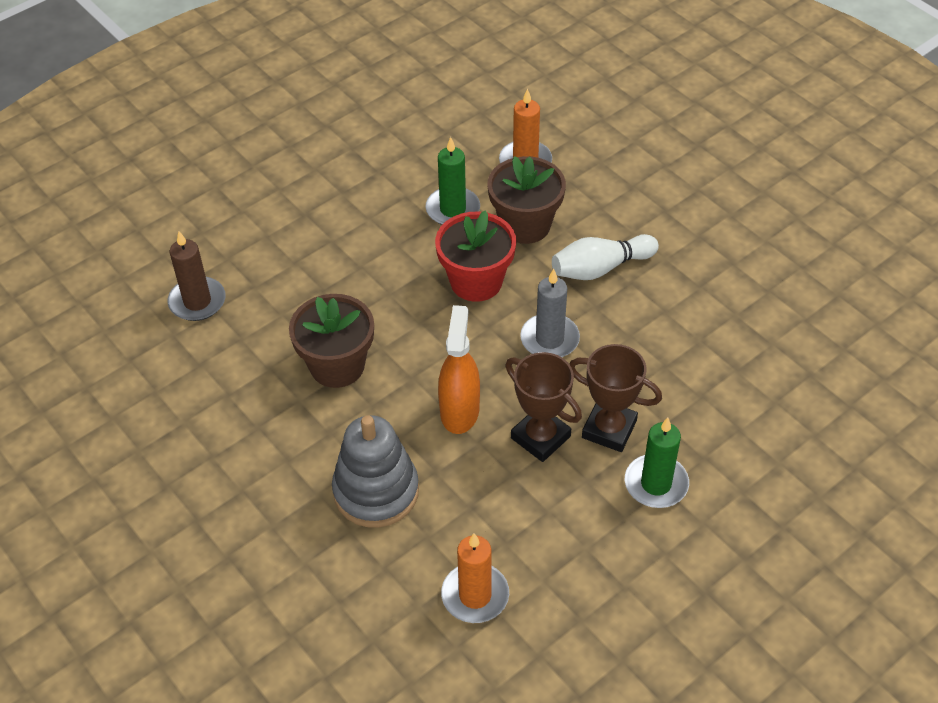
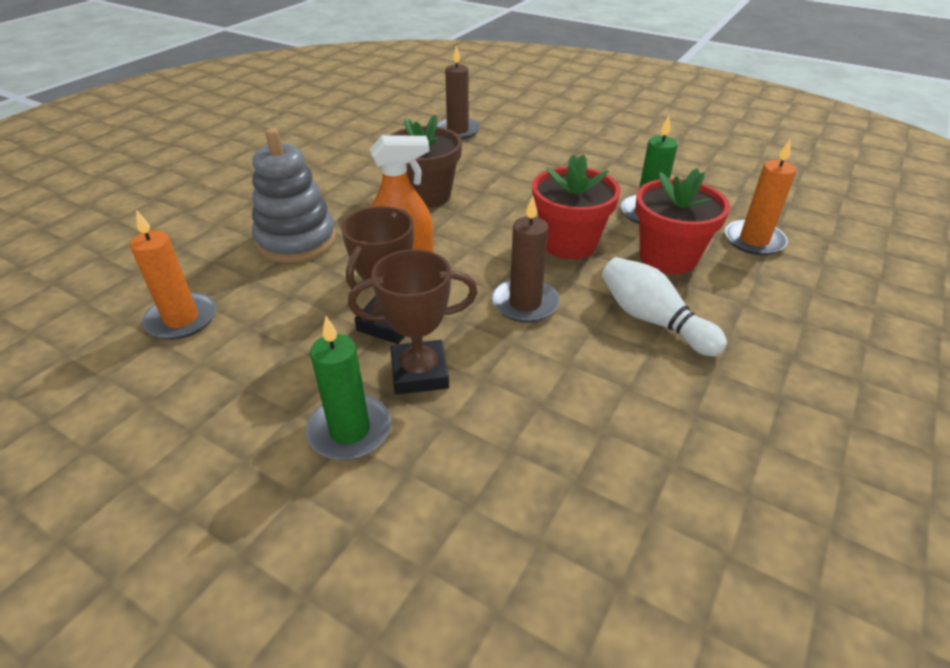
camera: 70 degrees right, 10 degrees down
(525, 225) = (668, 257): brown flower pot -> red flower pot
(549, 339) = (525, 303): grey candle -> brown candle
(609, 429) = (419, 373): brown trophy -> brown trophy turned 75 degrees clockwise

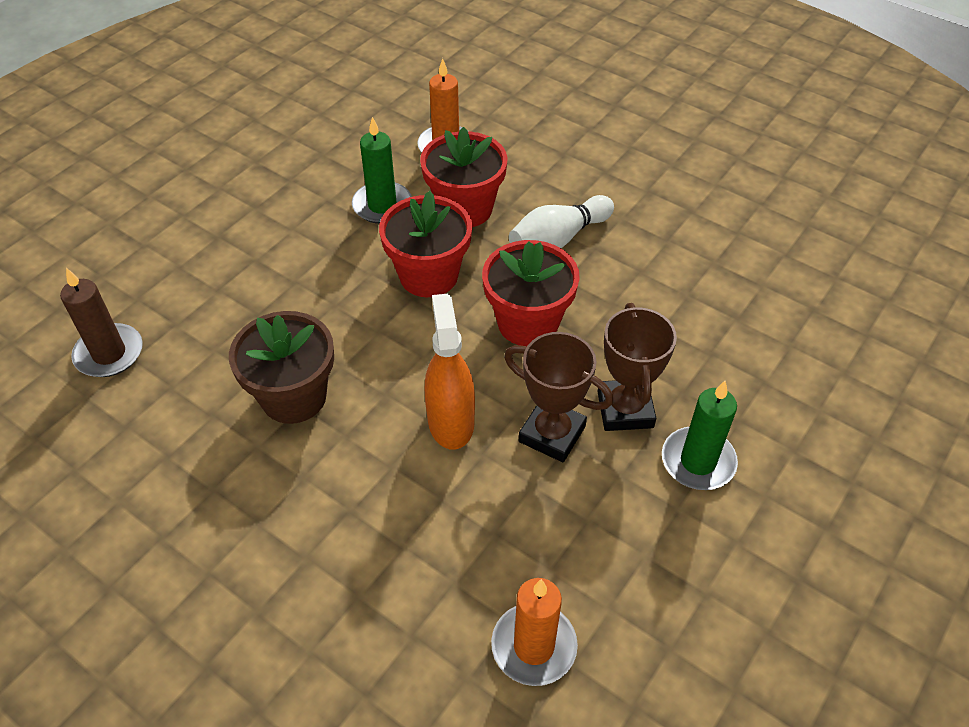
camera: 85 degrees left, 10 degrees up
(296, 240) = (377, 539): grey stacking toy -> none
(525, 303) = (528, 323): brown candle -> red flower pot

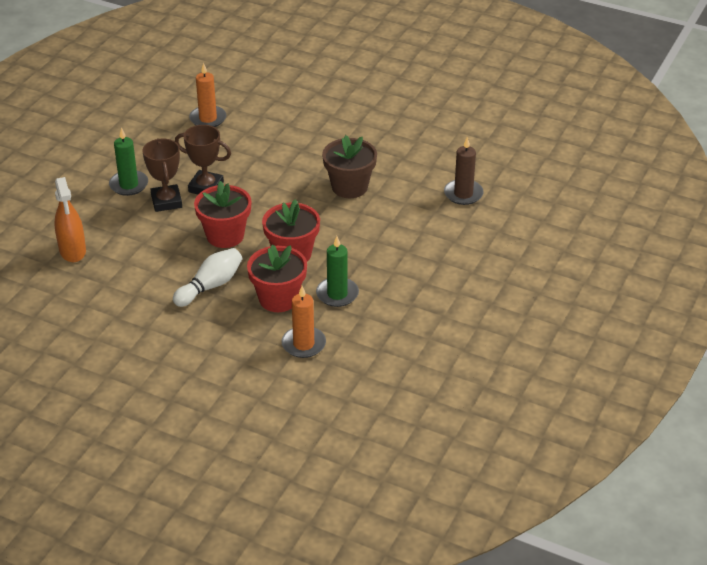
camera: 170 degrees right, 10 degrees down
(451, 422) = (261, 186): orange spray bottle -> orange spray bottle (72, 251)

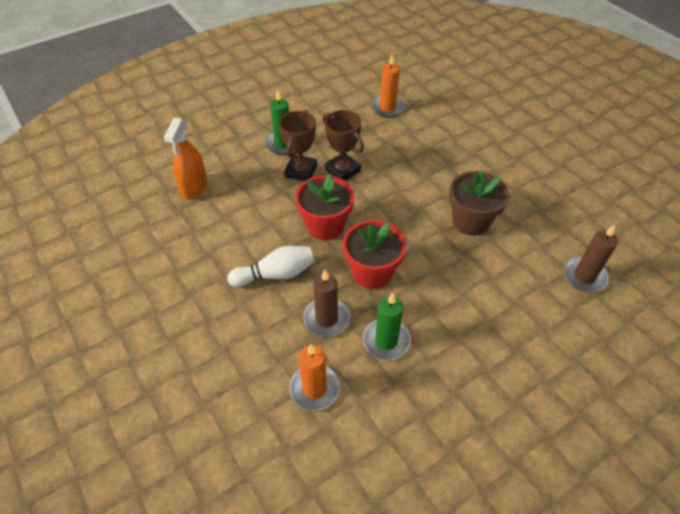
camera: 30 degrees right, 10 degrees up
(278, 299) = (326, 319): red flower pot -> brown candle

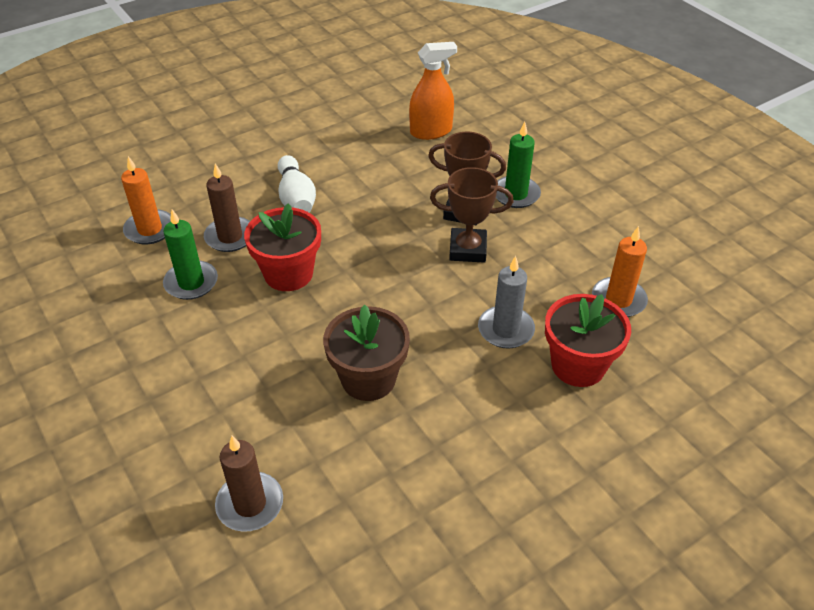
camera: 90 degrees right, 5 degrees down
(194, 187) = (431, 131): orange spray bottle -> orange spray bottle turned 150 degrees clockwise
(325, 226) = (366, 234): red flower pot -> red flower pot (578, 365)
(342, 170) = (468, 249): brown trophy -> brown trophy turned 45 degrees clockwise
(418, 156) = (506, 329): none -> grey candle

